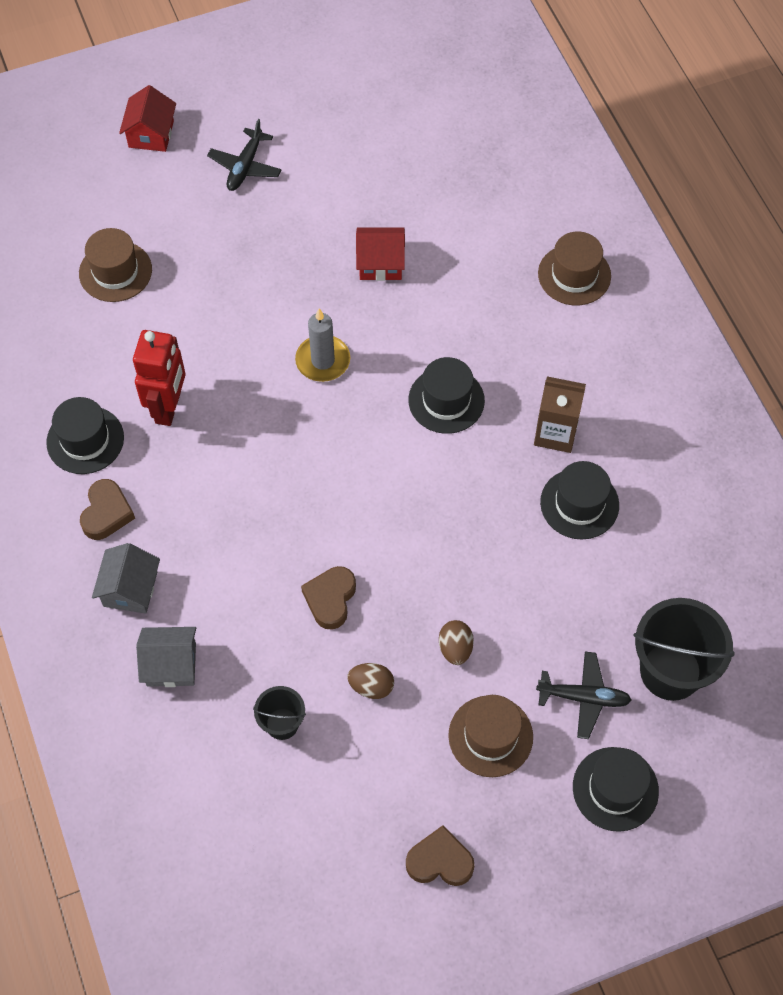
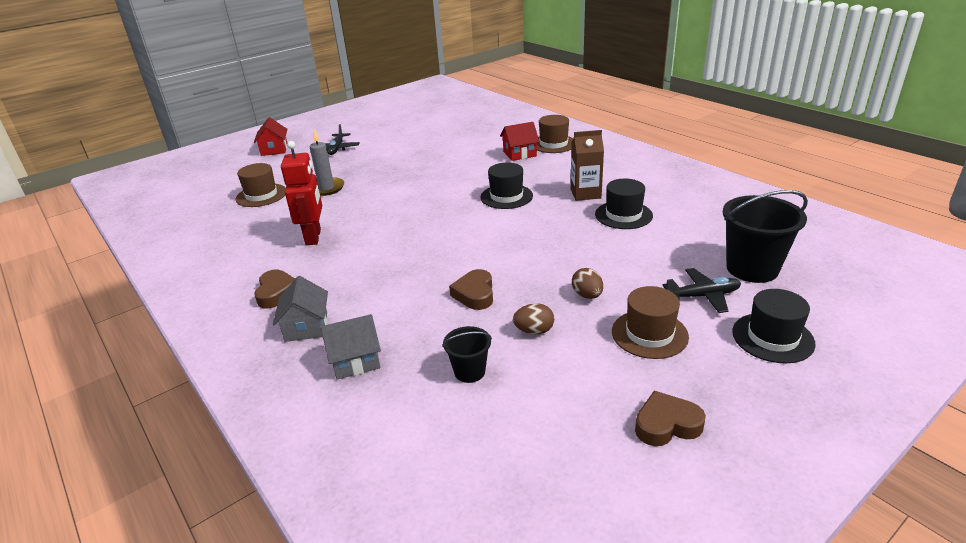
camera: 15 degrees left, 30 degrees down
(85, 440) = (252, 263): black hat -> none
(323, 360) = (416, 199): grey candle -> grey candle (326, 188)
(380, 263) = (435, 161): red house -> red house (519, 154)

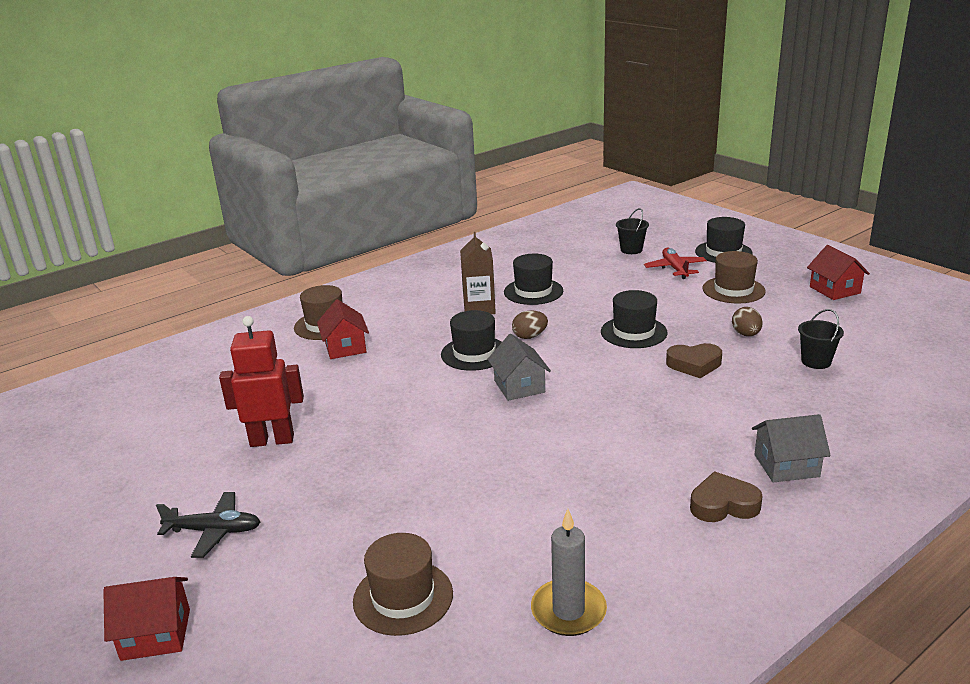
camera: 90 degrees left, 5 degrees down
(313, 237) = (571, 498): red robot -> red robot (272, 440)
(326, 188) = (399, 514): grey candle -> grey candle (568, 611)
(355, 361) = (829, 423): grey house -> grey house (519, 386)
(540, 265) = (633, 332): none -> black hat
(587, 295) = (684, 311): brown egg -> brown egg (530, 336)
(666, 424) = (835, 290): brown heart -> red house
(703, 296) = (675, 269): black plane -> red plane
(752, 268) = (631, 250): black bucket -> black bucket, size x0.53

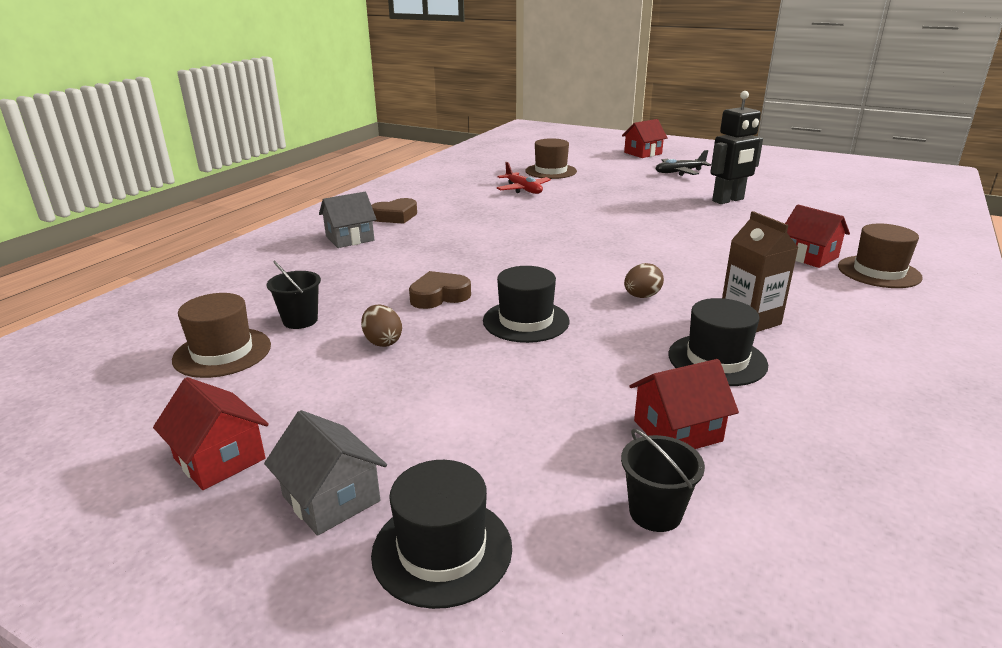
camera: 155 degrees right, 0 degrees up
(272, 440) = (728, 200): red robot -> black robot
(474, 353) = (676, 271): black hat -> none
(519, 386) = (596, 253): grey house -> grey house (331, 498)
(568, 611) = (468, 178): grey candle -> none
(594, 268) = (677, 431): none -> red house
(675, 269) = (529, 462): red plane -> red plane (523, 189)
(733, 290) = (406, 423): brown hat -> brown hat (222, 352)

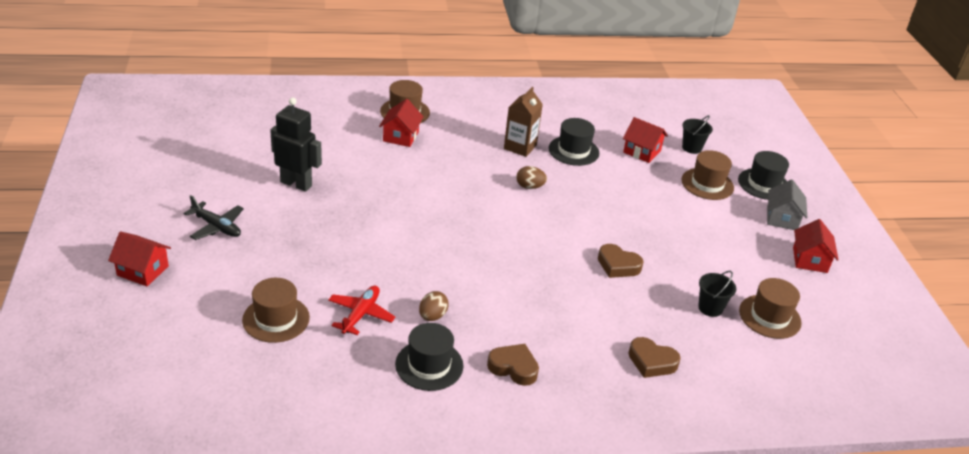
camera: 130 degrees left, 10 degrees up
(304, 263) = (651, 362): none -> brown heart
(350, 238) = (587, 366): grey house -> none
(382, 341) = (687, 261): brown egg -> brown egg (432, 316)
(517, 459) = (707, 184): none -> brown hat
(526, 321) = (606, 219): black hat -> black hat (429, 365)

